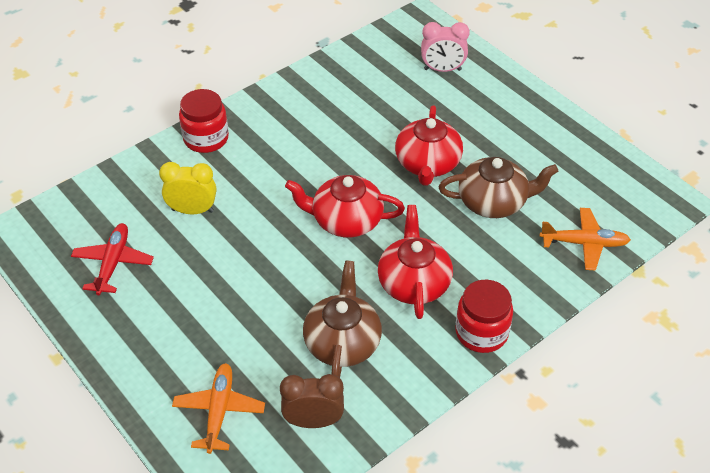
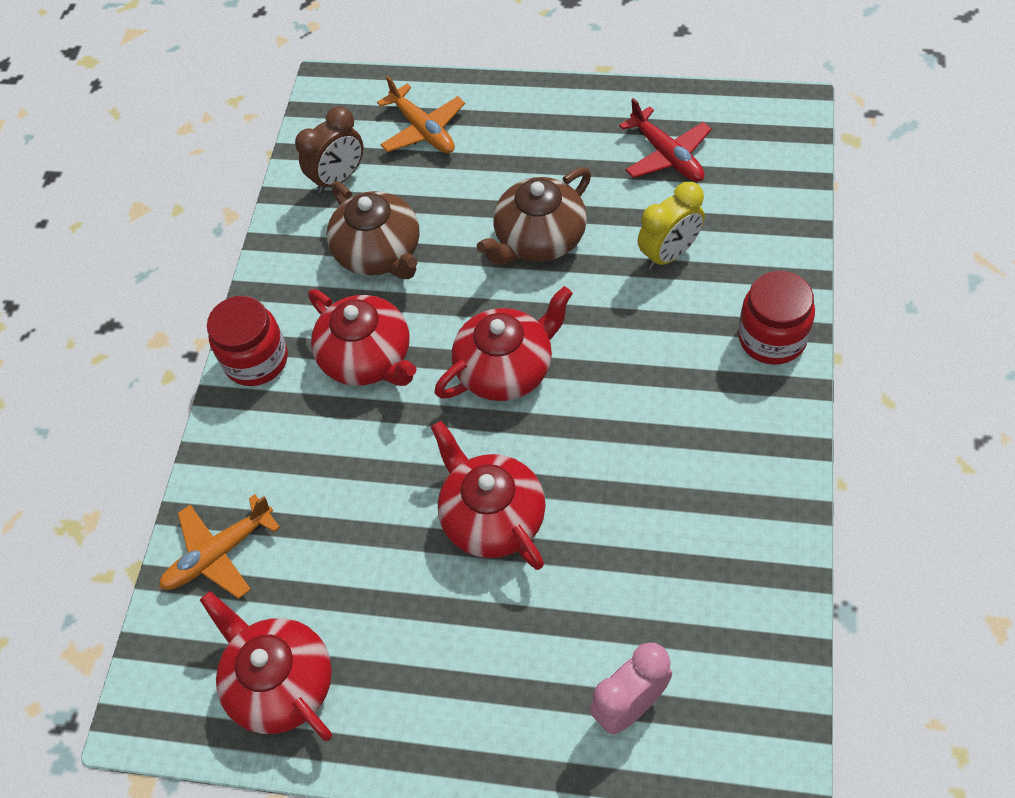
camera: 145 degrees right, 10 degrees up
(493, 202) = (367, 526): brown teapot -> brown teapot (539, 239)
(592, 171) = (280, 682): none -> red teapot

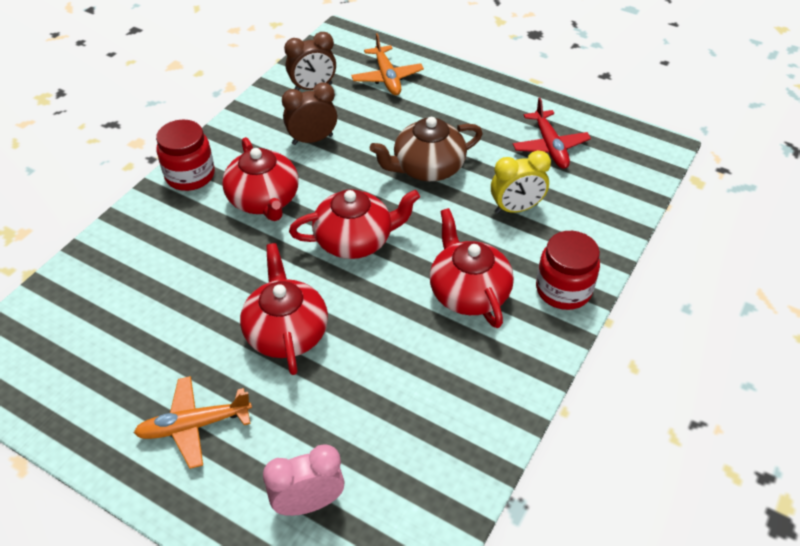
camera: 15 degrees right, 10 degrees down
(220, 553) = (88, 284): orange plane -> orange plane (194, 425)
(280, 682) = (72, 382): red teapot -> red teapot (468, 292)
(380, 252) = (312, 140): brown teapot -> brown clock

